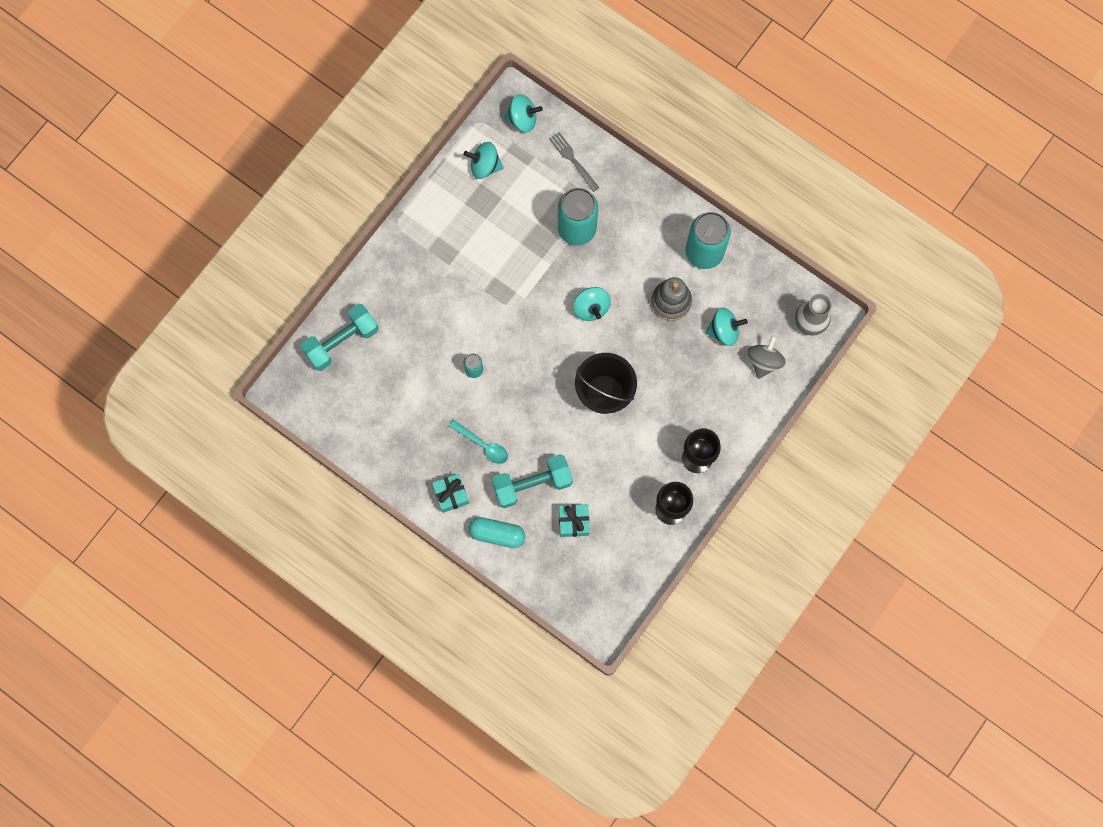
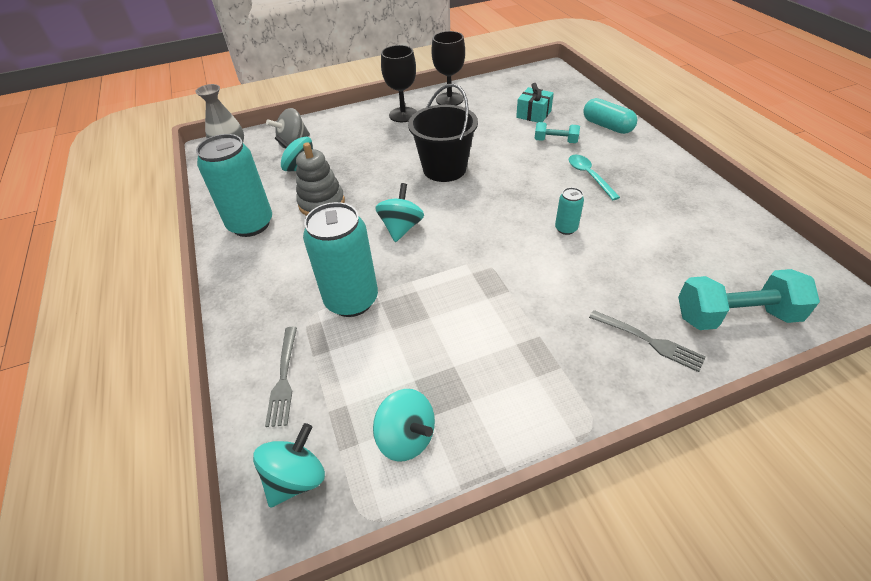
camera: 145 degrees left, 30 degrees down
(386, 294) = (649, 341): none -> grey fork
(451, 495) = (640, 157): turquoise gift -> none
(522, 119) = (296, 478): turquoise spinning top -> turquoise spinning top turned 90 degrees clockwise
(532, 484) = (555, 141): turquoise dumbbell -> turquoise dumbbell, size x0.55

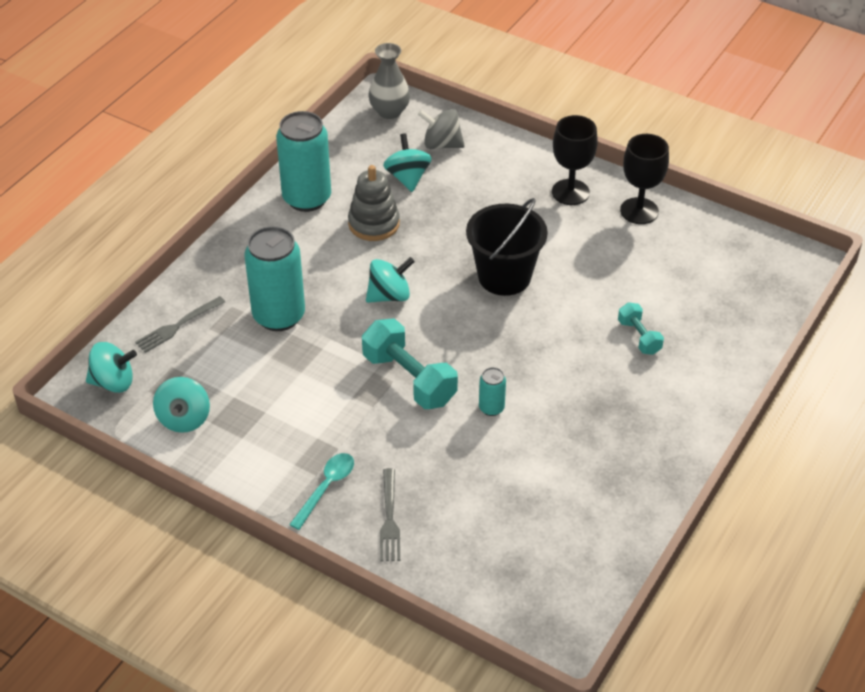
camera: 50 degrees right, 0 degrees up
(533, 114) = (678, 295): turquoise gift -> none
(589, 176) = (597, 391): turquoise spoon -> turquoise spoon (326, 488)
(607, 126) = (715, 367): turquoise capsule -> none
(735, 316) = (470, 567): turquoise dumbbell -> turquoise dumbbell (409, 379)

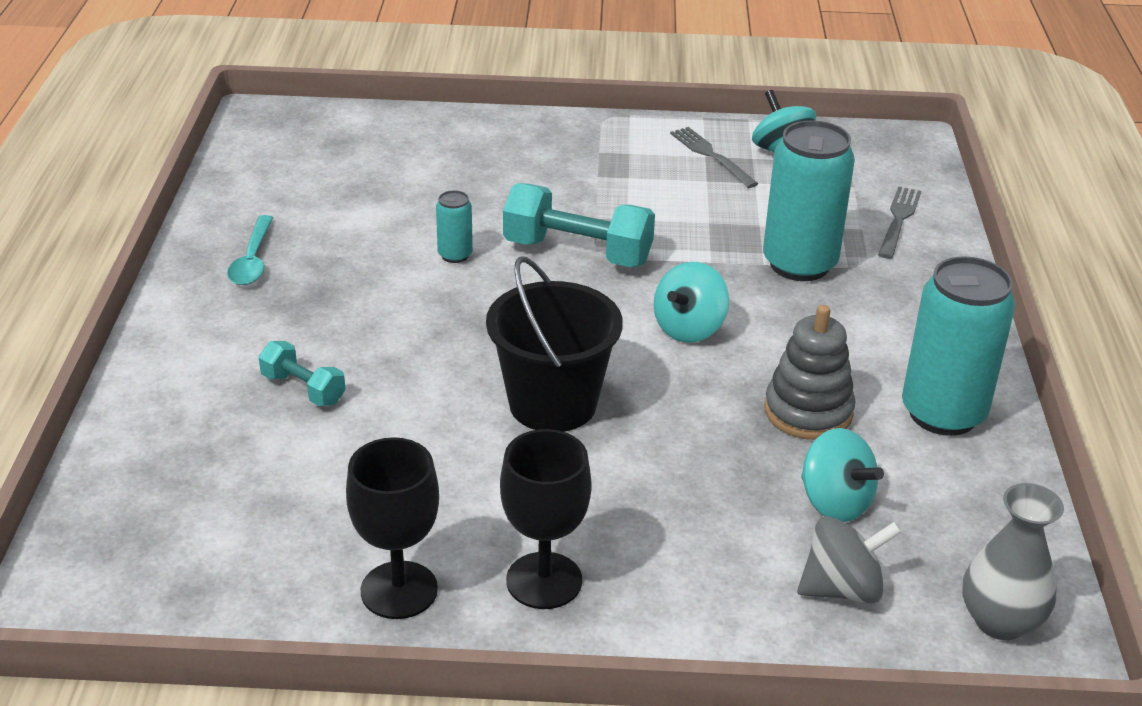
camera: 150 degrees right, 10 degrees down
(113, 382) = (892, 157): turquoise spinning top -> none
(326, 488) = (578, 146): turquoise spoon -> turquoise spoon (252, 260)
(389, 519) = (492, 143): grey fork -> grey fork (711, 156)

